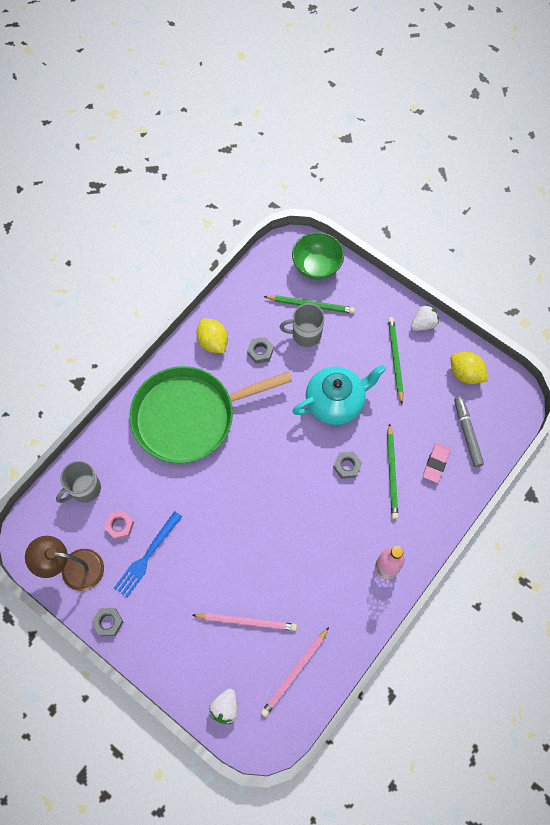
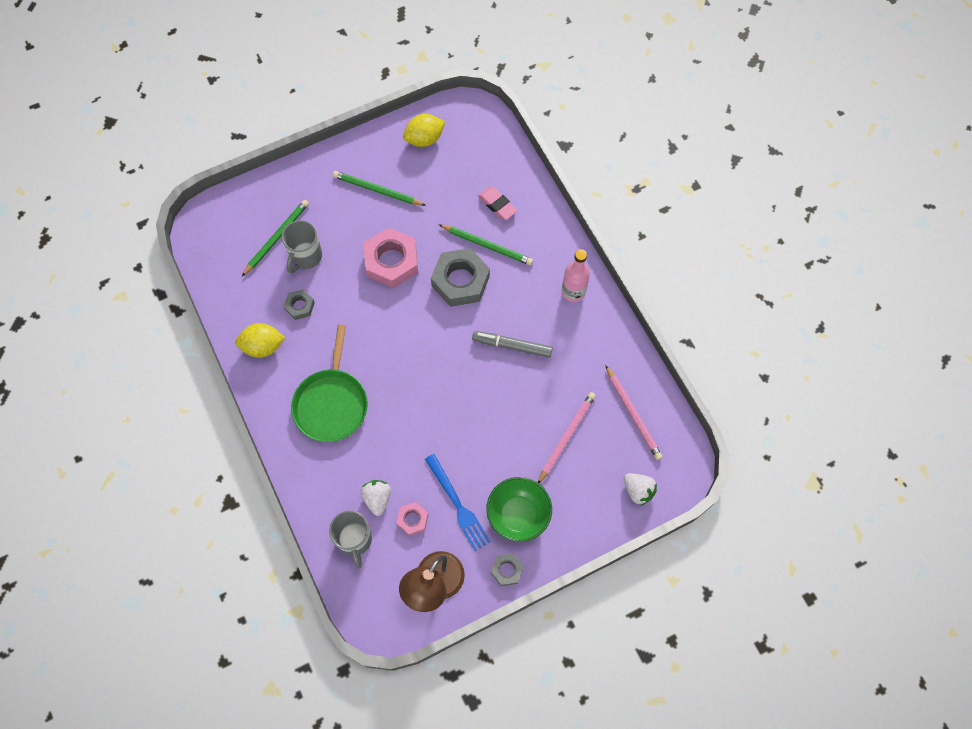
camera: 65 degrees left, 0 degrees up
(189, 416) = (331, 403): green pan -> green pan, size x0.66
(316, 266) = (238, 213): green bowl -> green bowl (518, 515)
(336, 402) = (391, 261): turquoise teapot -> pink nut
(347, 466) = (460, 281): grey nut -> grey nut, size x1.97
(423, 324) = (355, 150): white strawberry -> white strawberry (377, 498)
(467, 433) = (482, 166): grey marker -> grey marker (512, 346)

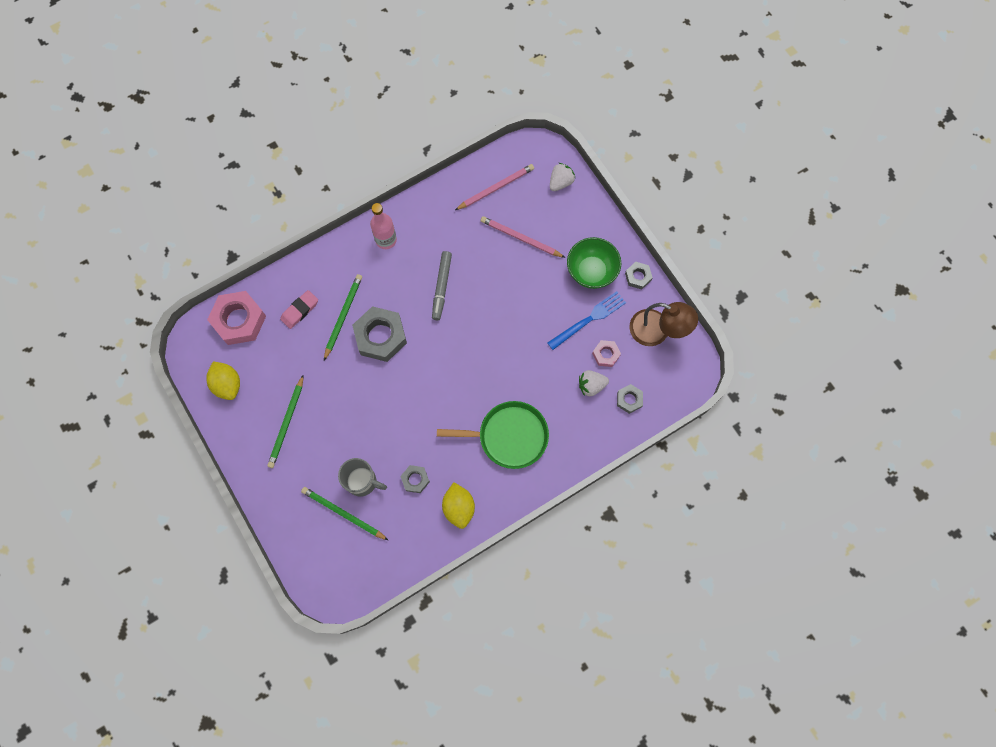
camera: 95 degrees left, 5 degrees up
(355, 540) = (629, 399): grey mug -> grey nut
(391, 261) = (364, 400): pink nut -> pink nut (239, 320)

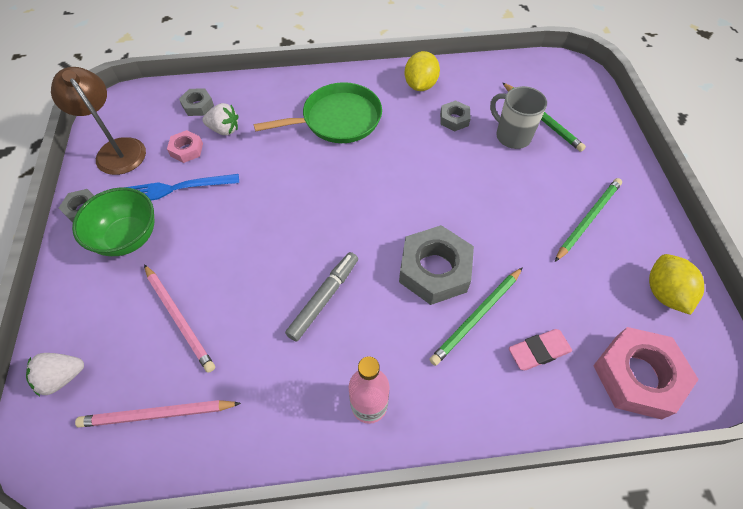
camera: 155 degrees left, 15 degrees down
(509, 436) = (337, 119): green pan -> green pan turned 135 degrees clockwise

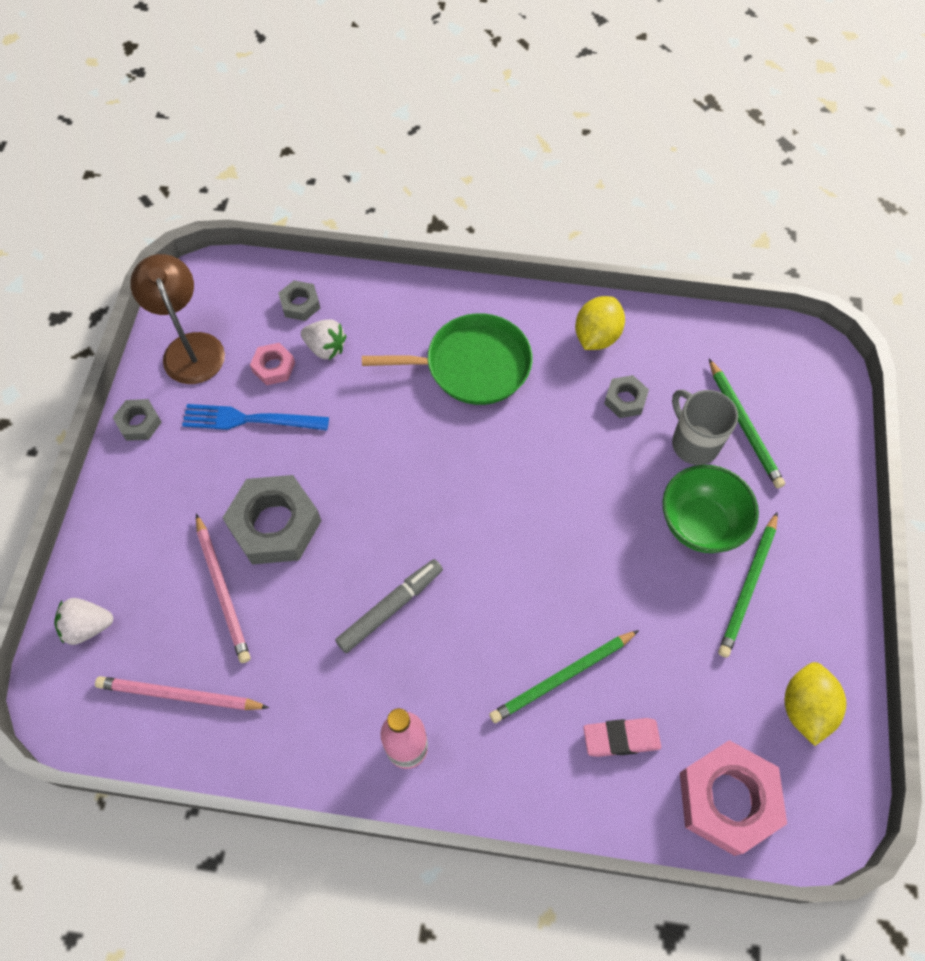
camera: 15 degrees right, 5 degrees up
(128, 237) = (184, 473): green bowl -> green bowl (700, 524)
(434, 270) = (531, 605): grey nut -> grey nut (275, 525)
(588, 219) = (748, 586): green pencil -> green pencil turned 150 degrees clockwise

